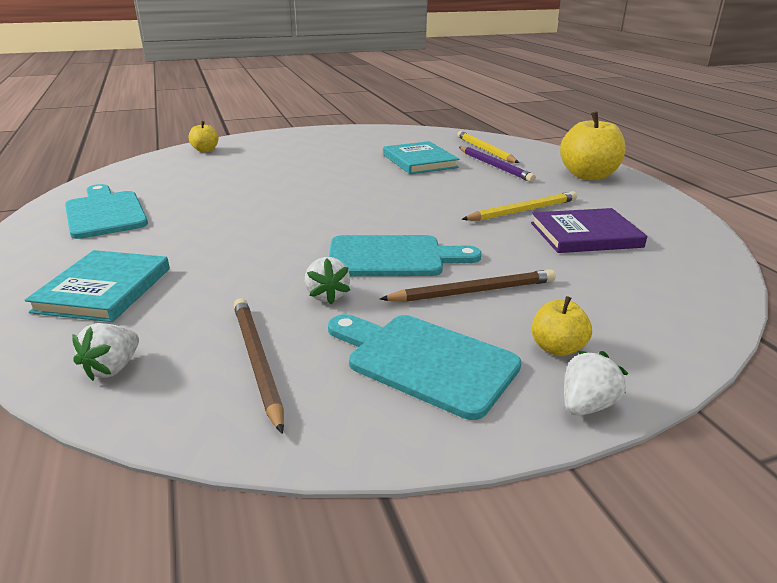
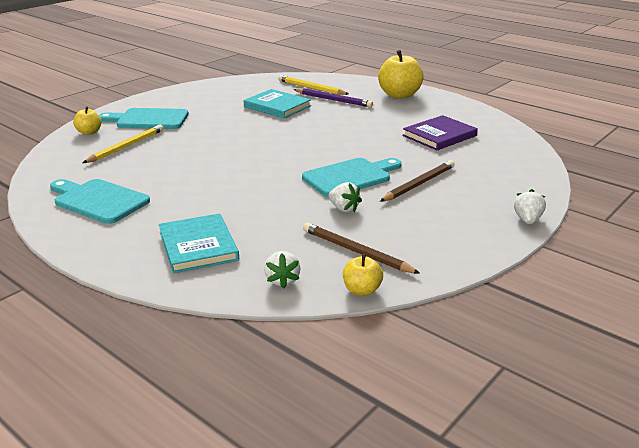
camera: 30 degrees left, 0 degrees up
(424, 361) = (438, 224): turquoise cutting board -> turquoise cutting board (148, 119)
(522, 210) = (388, 128): yellow pencil -> yellow pencil (126, 146)
(557, 348) = (490, 200): yellow apple -> yellow apple (362, 290)

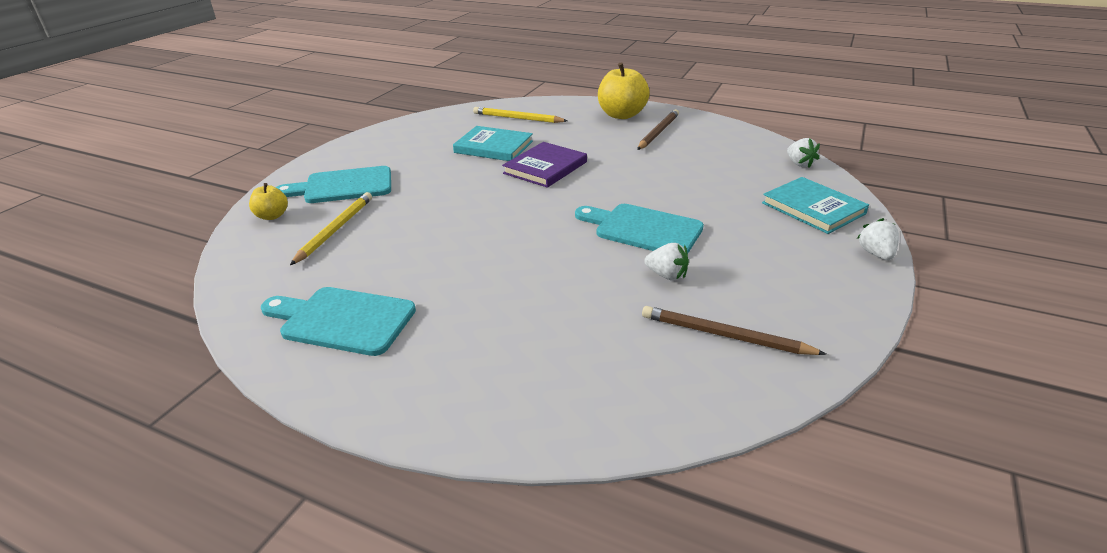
camera: 15 degrees left, 5 degrees up
(198, 246) = (523, 368): turquoise book -> turquoise book (813, 208)
(282, 280) = (667, 400): white strawberry -> white strawberry (799, 164)
(333, 100) = (553, 130): purple pencil -> none
(350, 177) = (643, 229): turquoise cutting board -> turquoise cutting board turned 105 degrees counterclockwise
(362, 290) = (773, 394): yellow apple -> none
(418, 184) = (725, 226): brown pencil -> brown pencil (658, 132)
(439, 136) = (701, 160): purple book -> purple book (545, 168)

